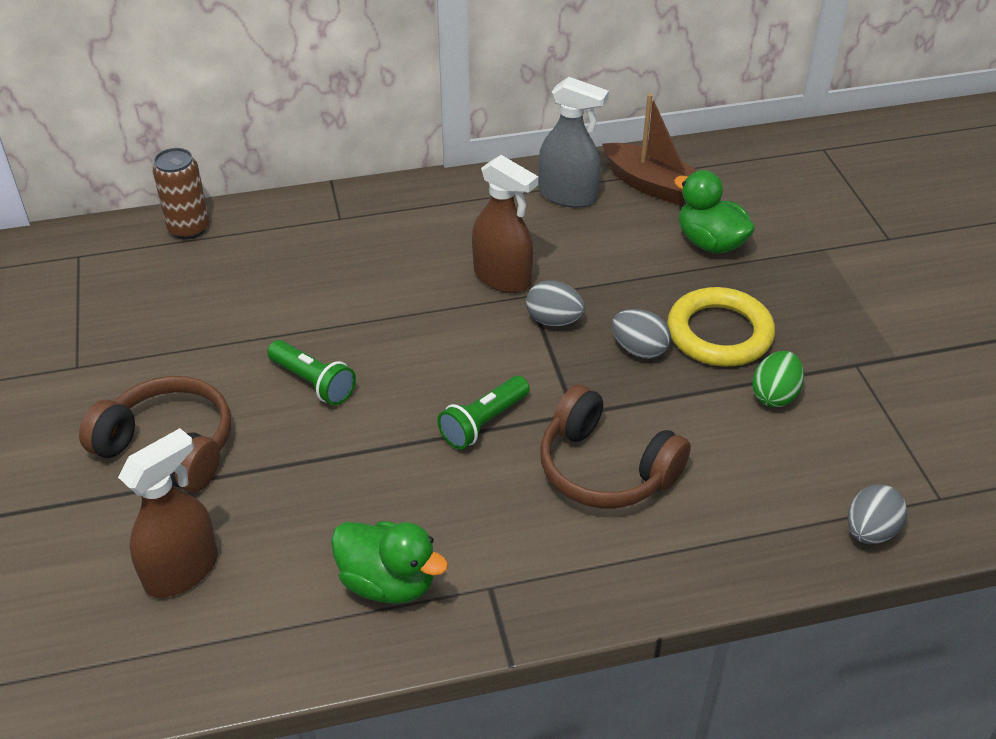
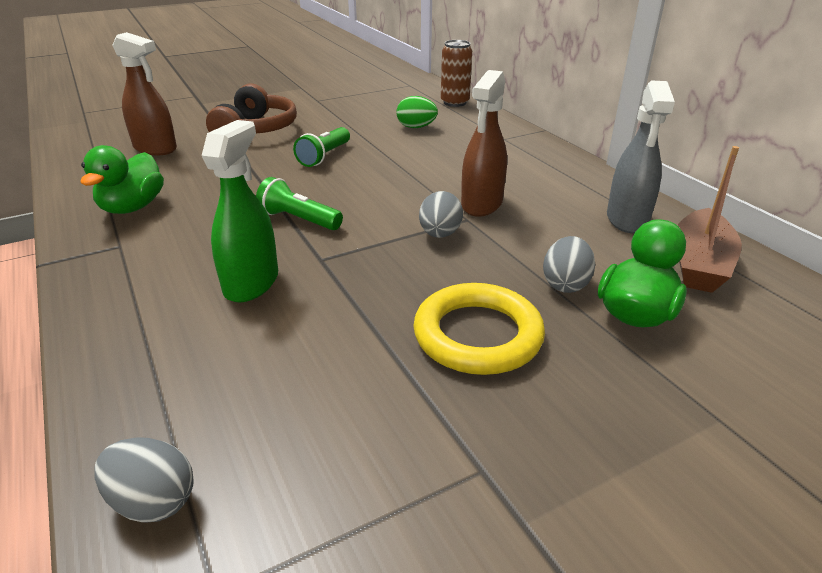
camera: 75 degrees right, 10 degrees down
(605, 469) = (251, 283): brown headphones -> green spray bottle
(639, 350) = (423, 284): grey egg -> grey egg (565, 284)
(774, 395) = (388, 389): green egg -> green egg (416, 127)

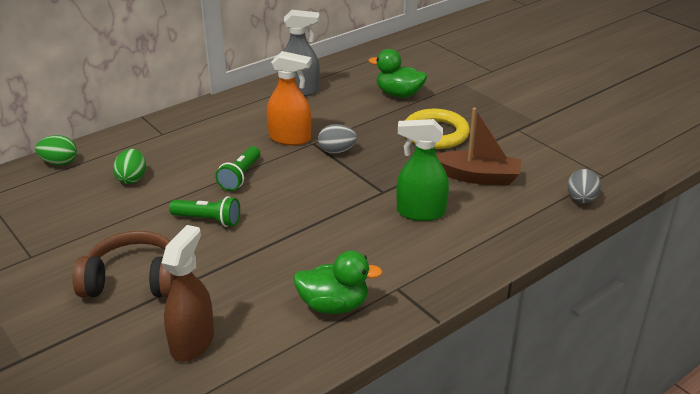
camera: 100 degrees left, 0 degrees up
(298, 220) = (332, 210): green flashlight -> green flashlight (240, 176)
(454, 102) = (59, 163): brown can -> green egg
(481, 204) = (290, 138): brown spray bottle -> orange spray bottle
(565, 284) = (379, 111): grey egg -> none
(699, 264) = (346, 75): brown boat -> brown boat (478, 177)

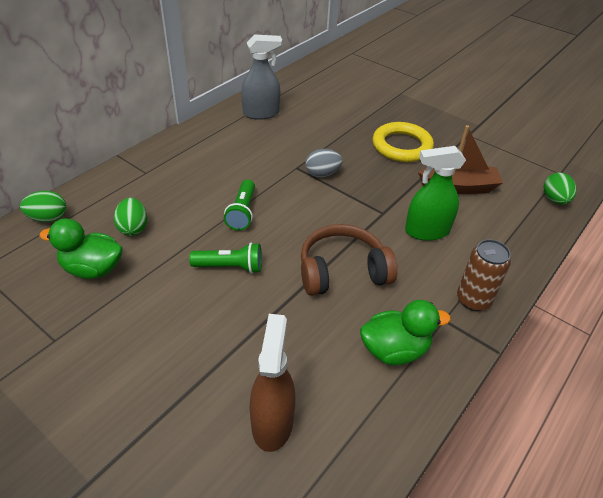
camera: 15 degrees left, 10 degrees up
(133, 280) = (179, 353): brown headphones -> brown headphones (342, 271)
(290, 138) = (273, 165): orange spray bottle -> none
(399, 94) = (352, 109): green duck -> green duck (93, 269)
(437, 276) = (473, 300): none -> brown can
(581, 199) = (554, 200): grey egg -> green egg

